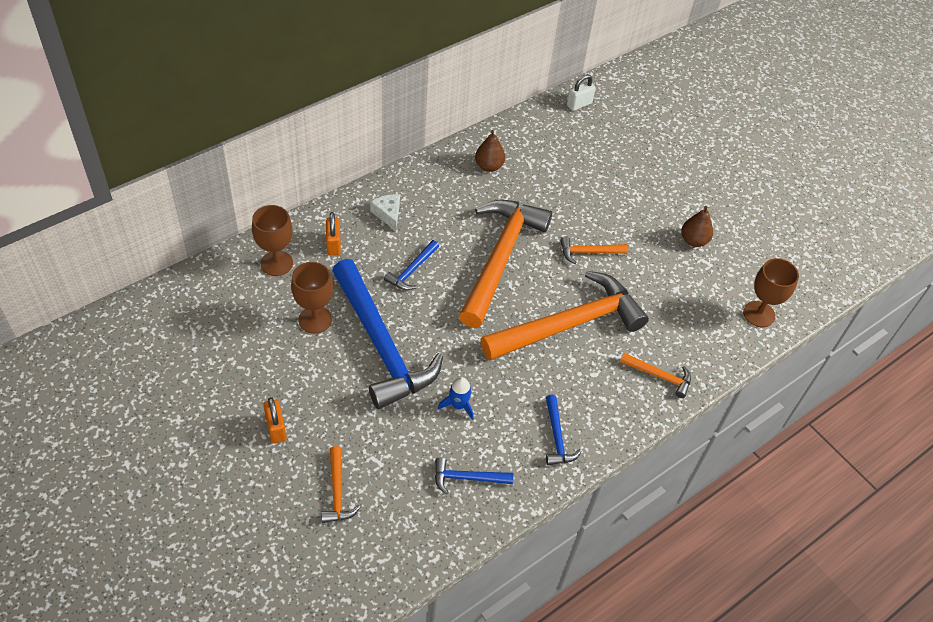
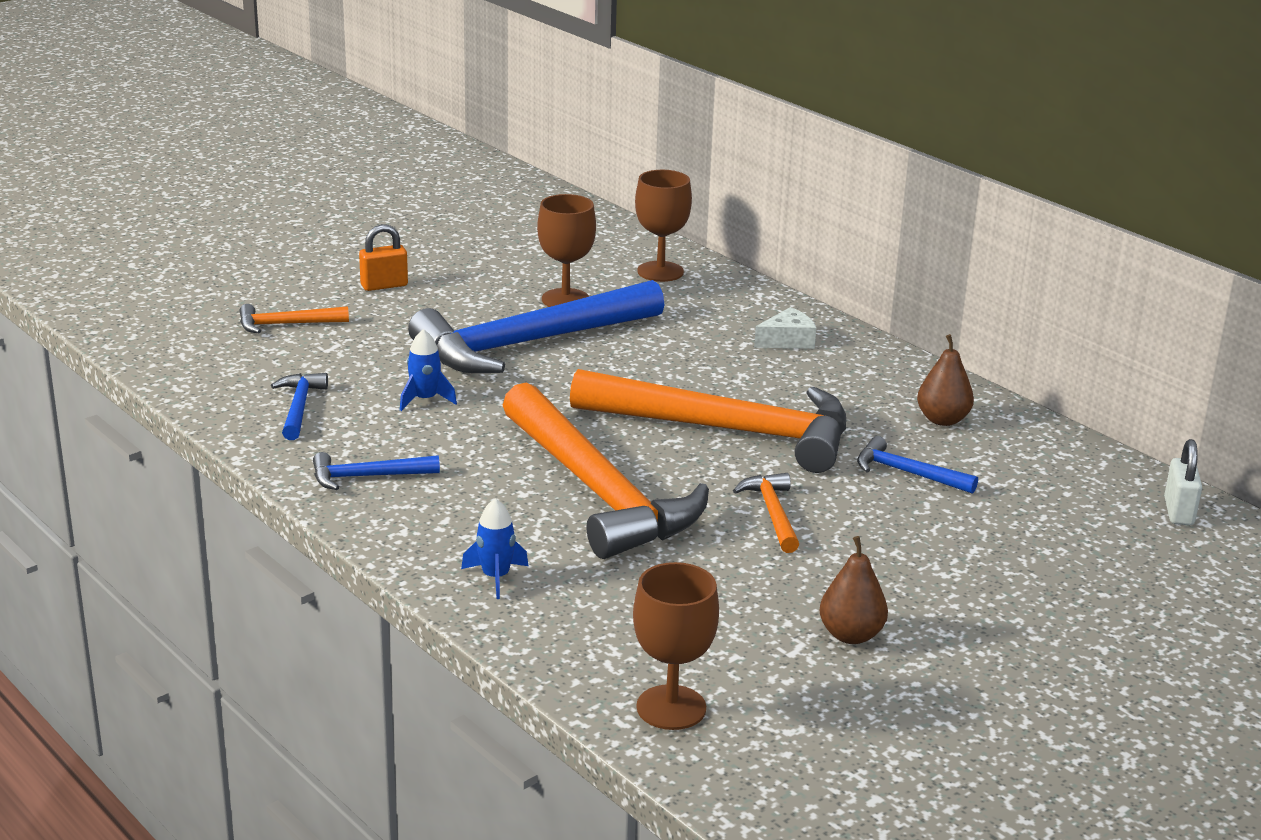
camera: 90 degrees right, 25 degrees down
(333, 244) = (709, 305): orange padlock -> none
(412, 270) = (677, 361): blue hammer -> blue hammer (907, 473)
(579, 104) = (1178, 512): white padlock -> white padlock turned 45 degrees clockwise
(659, 376) = (496, 577): orange hammer -> blue rocket

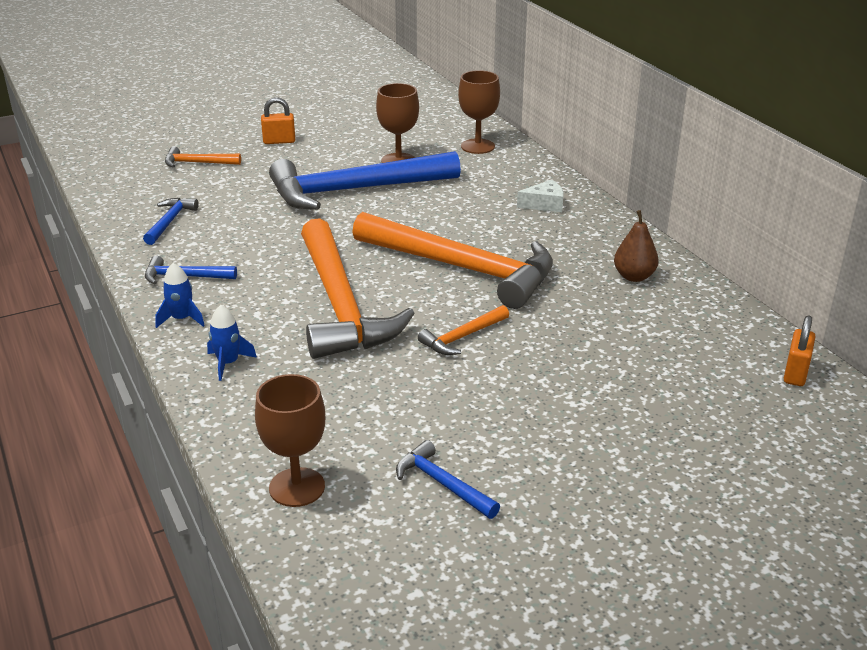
camera: 15 degrees right, 5 degrees up
(425, 399) = (258, 224): blue rocket -> blue rocket (181, 319)
(773, 513) = (462, 337): orange hammer -> orange hammer turned 135 degrees counterclockwise
(851, 635) = (470, 445): brown pear -> none
(907, 473) = (584, 316): blue hammer -> blue hammer (443, 483)
(1178, 512) = (795, 373): white padlock -> orange padlock

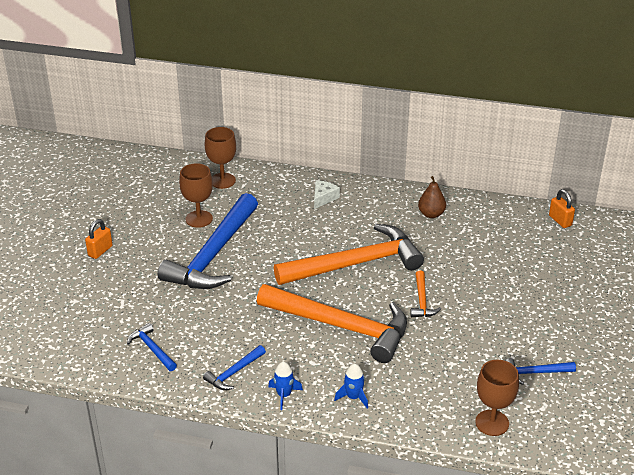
camera: 50 degrees left, 5 degrees up
(197, 163) = (81, 300): orange hammer -> none

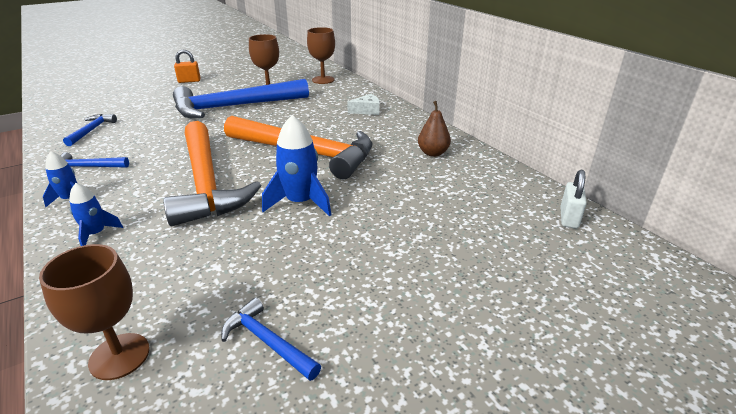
camera: 45 degrees right, 5 degrees down
(422, 301) = (300, 202): orange hammer -> blue rocket
(560, 221) = (569, 218): orange padlock -> white padlock

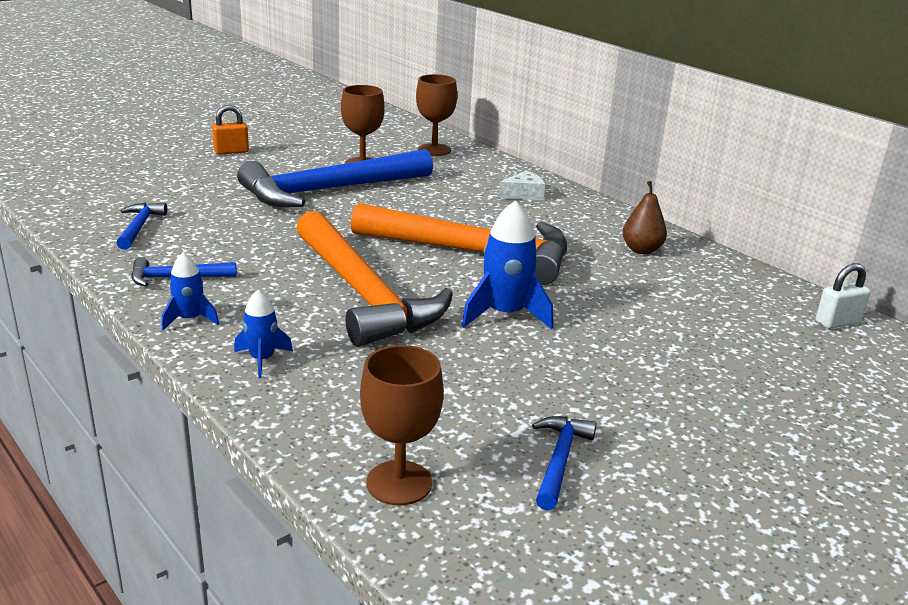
camera: 10 degrees left, 5 degrees down
(268, 341) = (560, 460): blue hammer -> blue hammer turned 75 degrees clockwise
(569, 218) = (837, 322): white padlock -> white padlock turned 60 degrees clockwise

